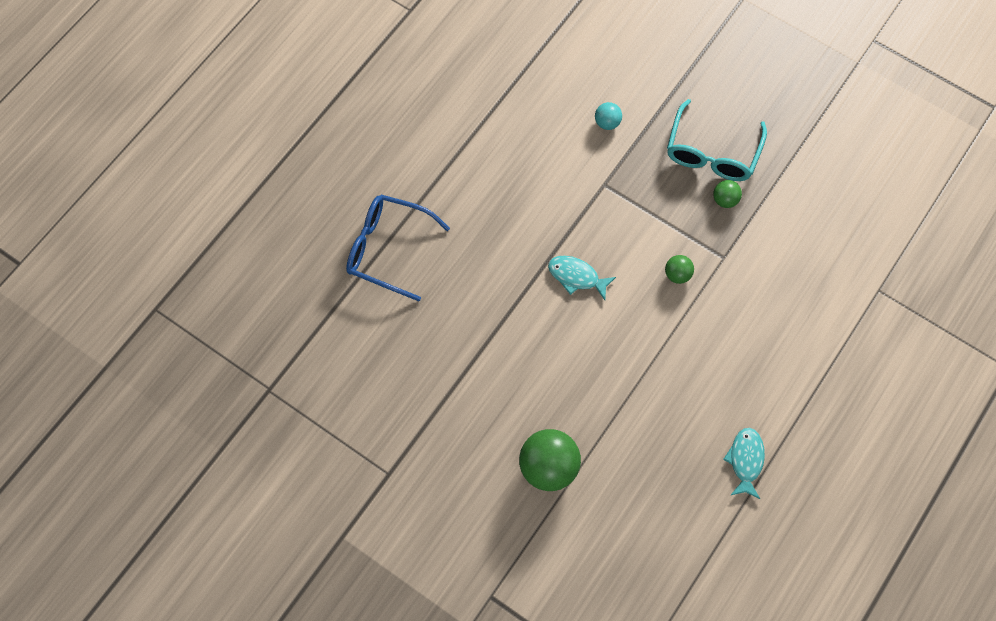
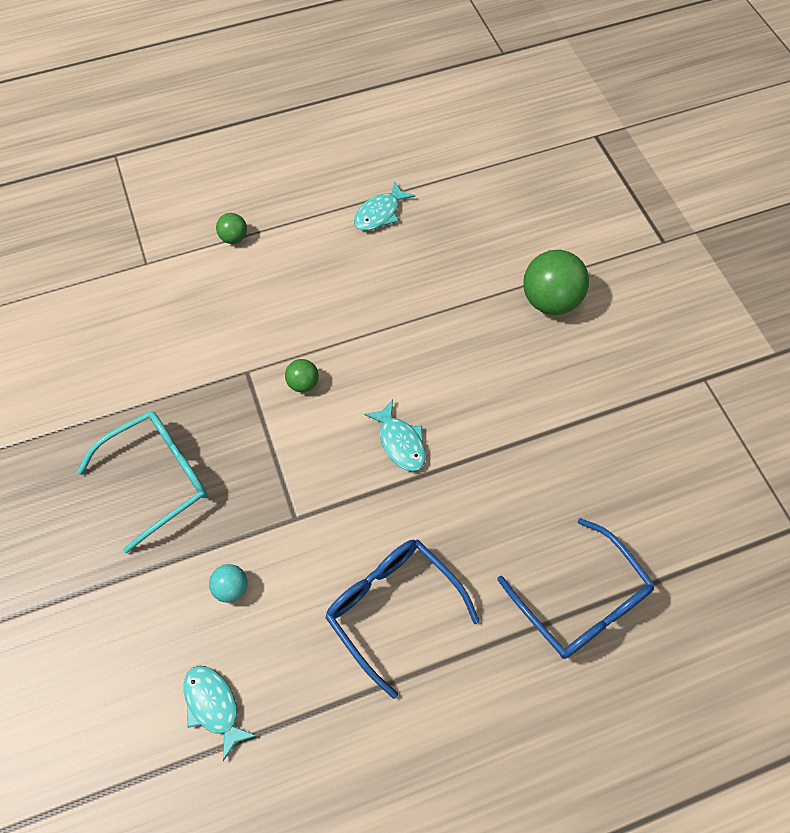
camera: 145 degrees left, 5 degrees down
(502, 172) = (392, 608): none -> blue glasses
(562, 62) = (214, 706): none -> turquoise fish
(725, 200) = (193, 422): green ball -> green ball (234, 238)

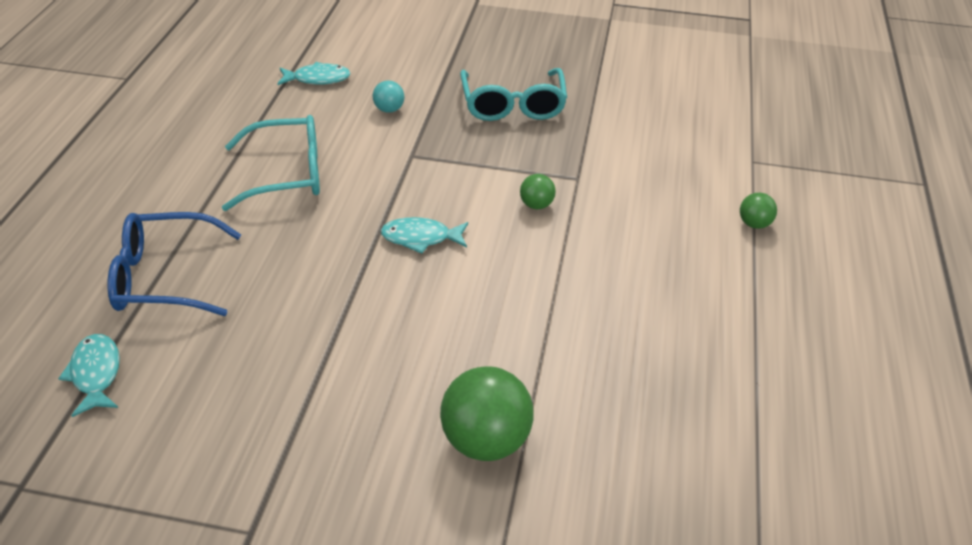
camera: 120 degrees right, 20 degrees down
(380, 213) = (727, 349): turquoise fish -> turquoise fish (96, 374)
(392, 608) = (287, 174): blue glasses -> turquoise glasses

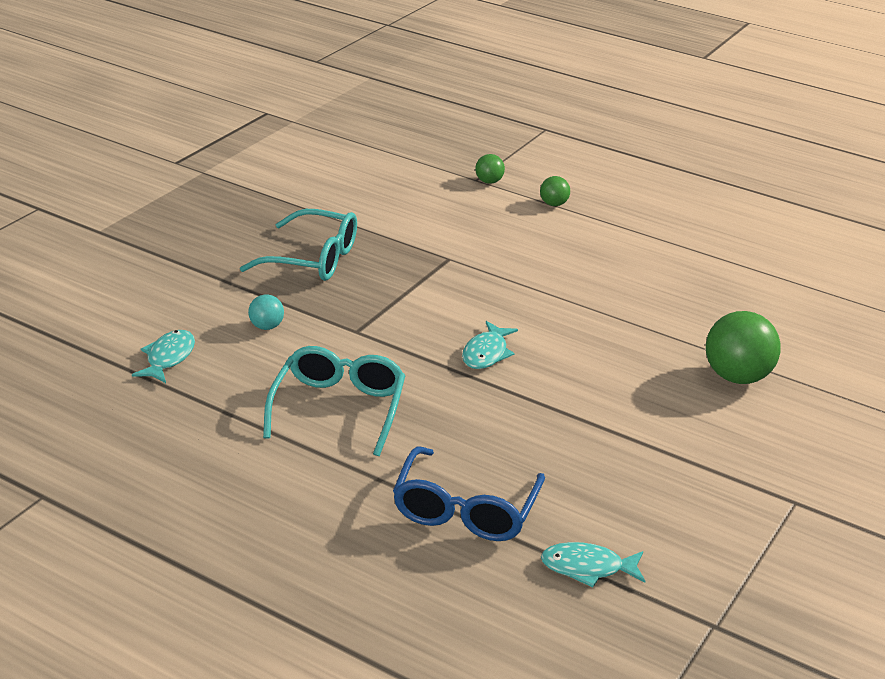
camera: 70 degrees left, 10 degrees down
(536, 205) = (474, 287): green ball -> green ball (489, 181)

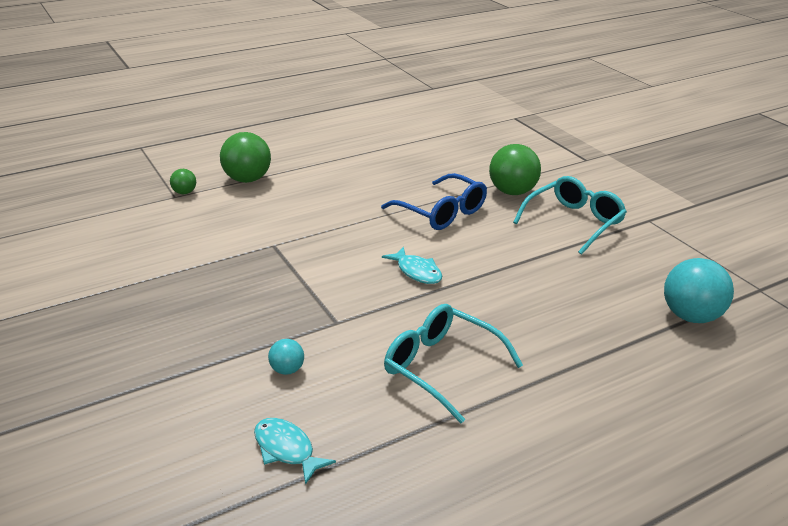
camera: 60 degrees left, 0 degrees up
(313, 259) = (204, 310): turquoise glasses -> turquoise glasses (574, 222)
(465, 510) = (607, 346): blue glasses -> blue glasses (441, 212)
(553, 204) = (247, 179): green ball -> green ball, size x2.00
(587, 568) = (691, 316): turquoise fish -> turquoise ball

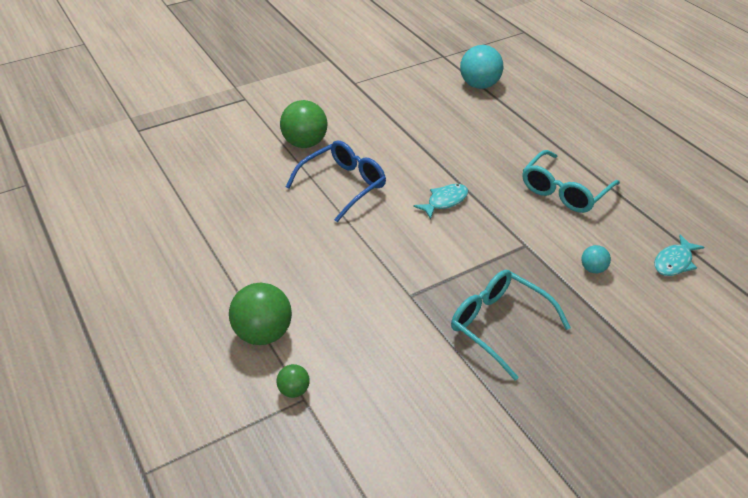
camera: 90 degrees left, 10 degrees up
(574, 222) = (359, 117): turquoise glasses -> turquoise glasses (499, 325)

